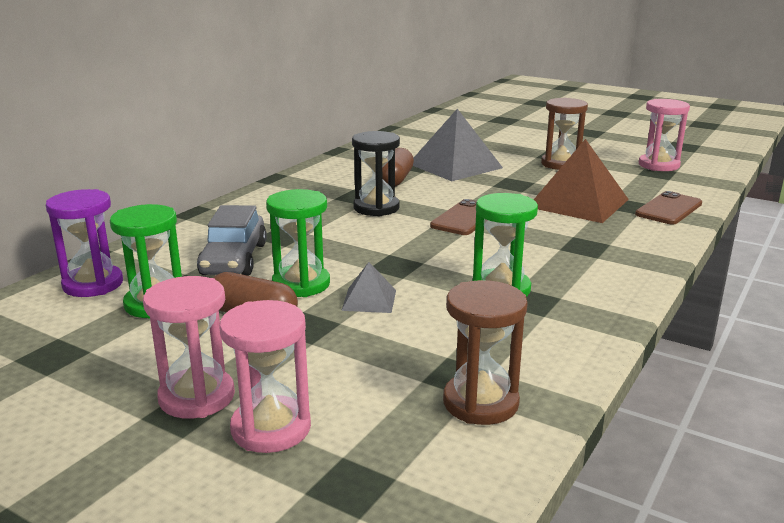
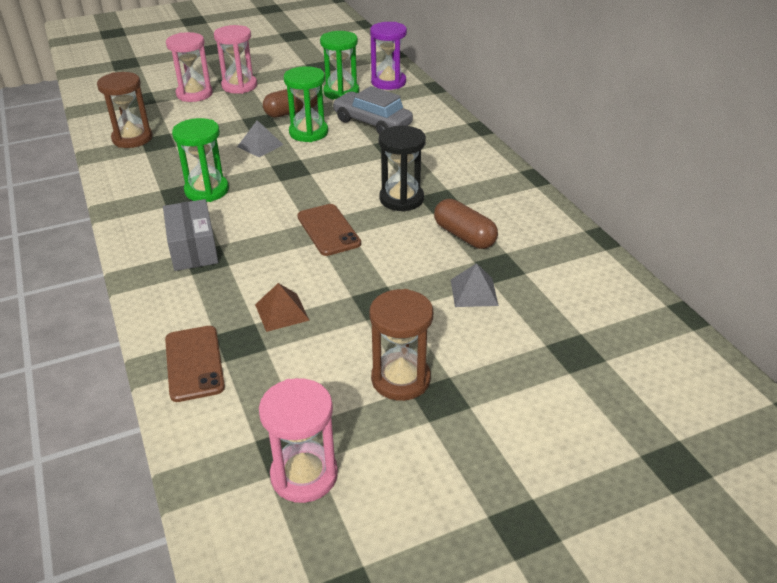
camera: 125 degrees right, 15 degrees up
(455, 165) = (474, 292): grey pyramid -> grey pyramid, size x0.49
(578, 203) = (282, 312): brown pyramid -> brown pyramid, size x0.49
(585, 256) = (193, 248): none -> grey box

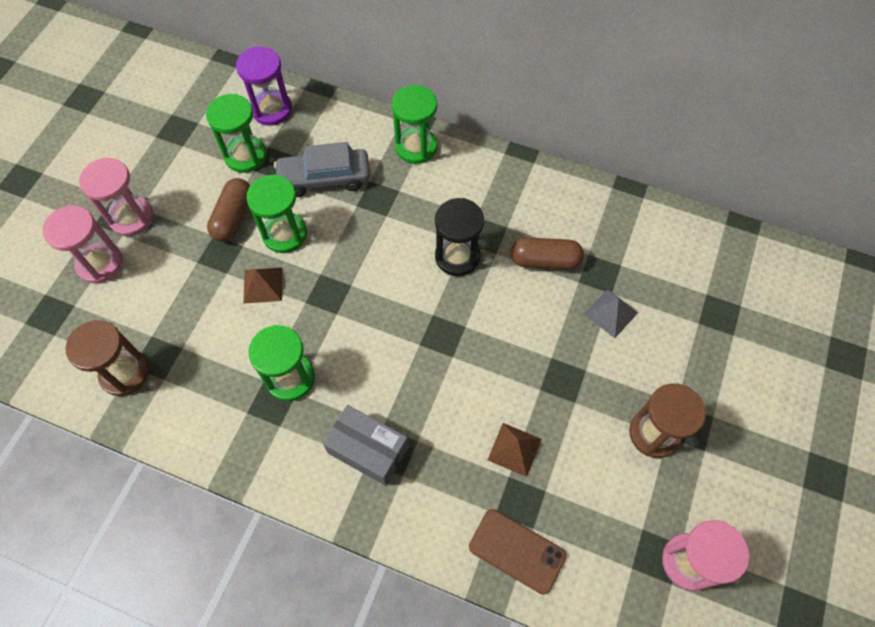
camera: 45 degrees left, 25 degrees up
(260, 145) = (262, 285): grey pyramid -> brown pyramid
(328, 230) = (445, 338): brown phone -> none
(456, 138) = (416, 147): none -> green hourglass

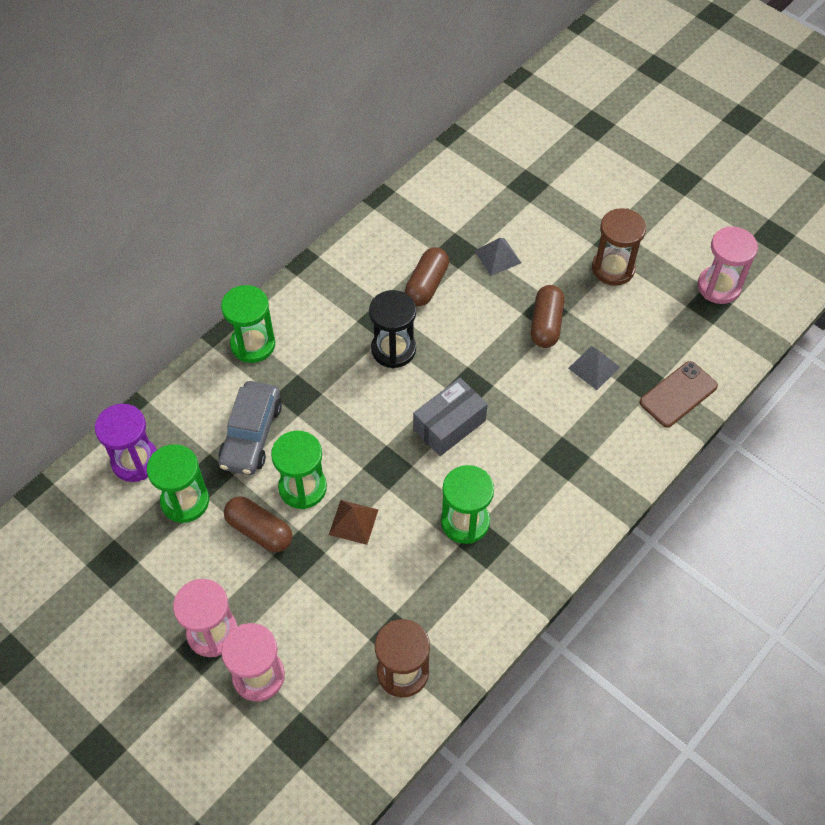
camera: 70 degrees left, 5 degrees down
(368, 450) = (558, 476): grey box -> grey box (449, 425)
(514, 449) = (594, 367): brown pyramid -> grey pyramid
(548, 385) = (546, 324): none -> brown capsule

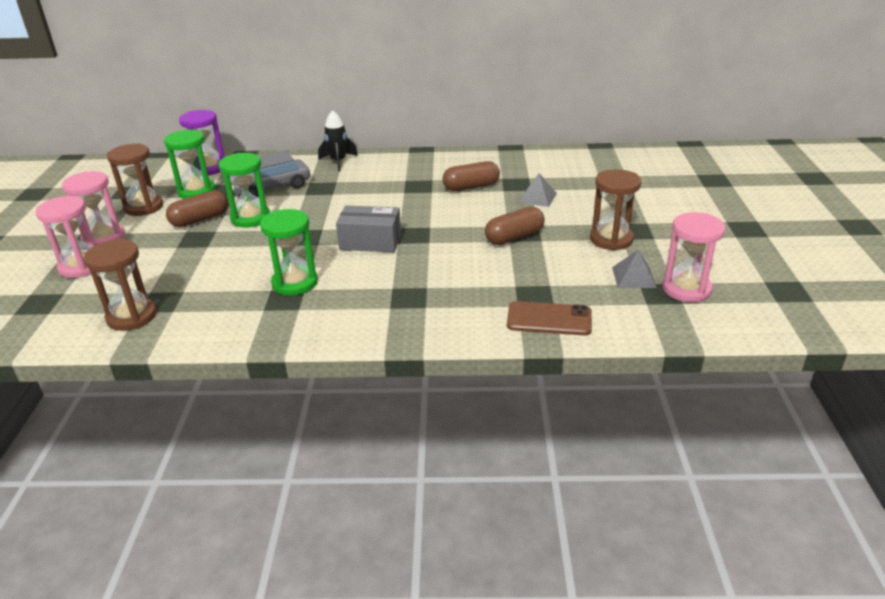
camera: 50 degrees right, 25 degrees down
(172, 566) = (144, 207): none -> brown hourglass
(253, 344) = (338, 162): green hourglass -> black rocket
(259, 530) = (200, 220): brown capsule -> brown capsule turned 60 degrees clockwise
(353, 522) = (244, 245): brown pyramid -> none
(393, 349) = (402, 199): black hourglass -> none
(594, 367) = (510, 271): grey pyramid -> grey pyramid (633, 277)

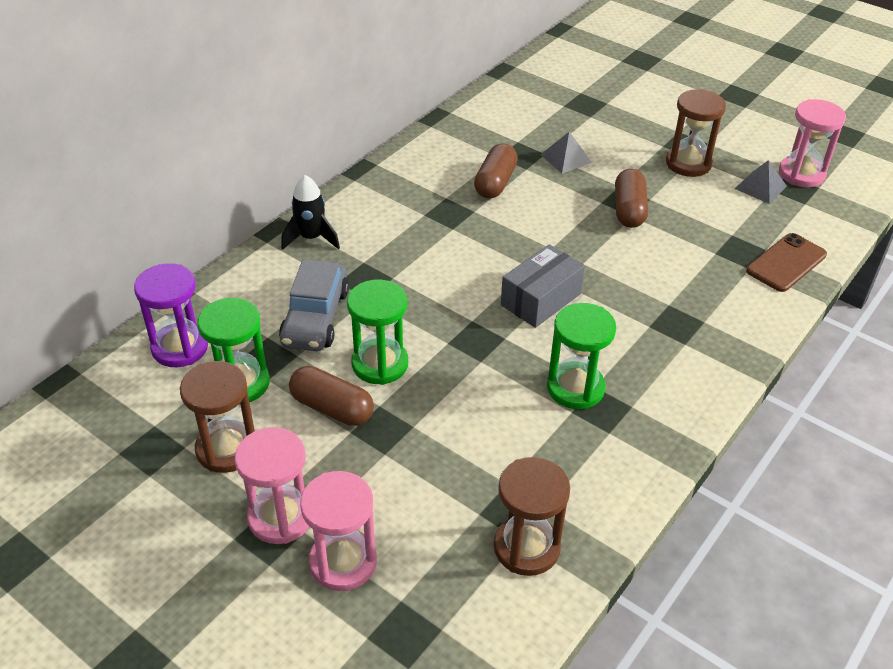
camera: 55 degrees left, 10 degrees up
(200, 220) = (332, 408): brown capsule -> brown capsule turned 60 degrees counterclockwise

